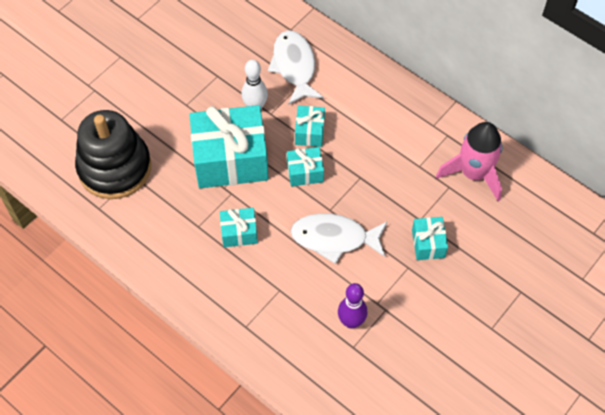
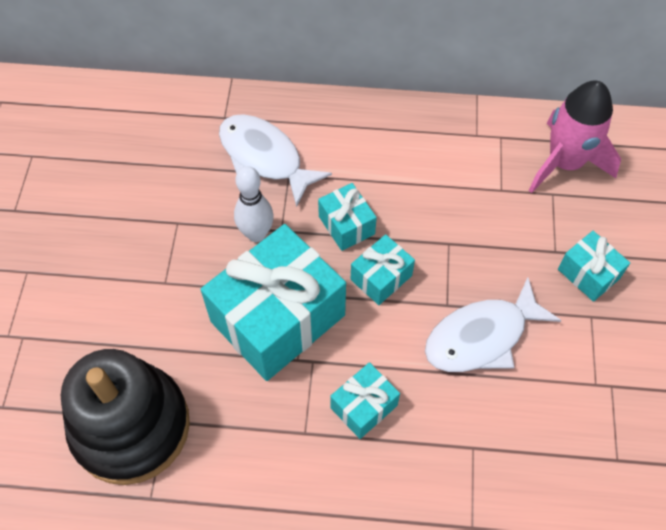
camera: 35 degrees left, 0 degrees up
(351, 322) = (588, 429): purple bowling pin -> none

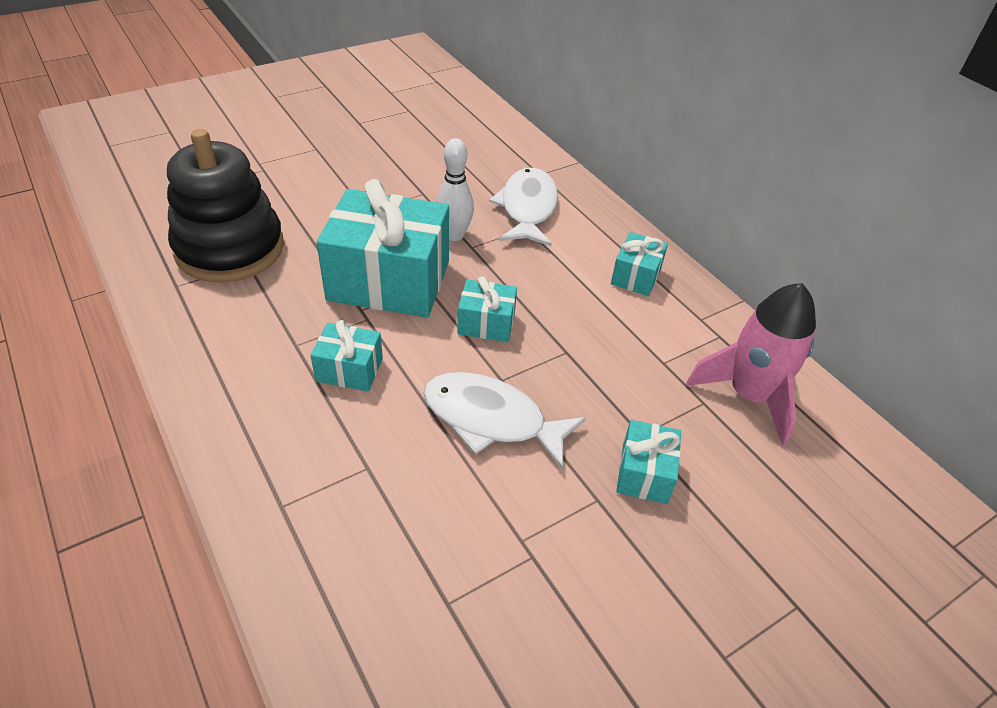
camera: 50 degrees right, 15 degrees down
(346, 225) = (515, 280): turquoise gift -> turquoise gift (636, 276)

